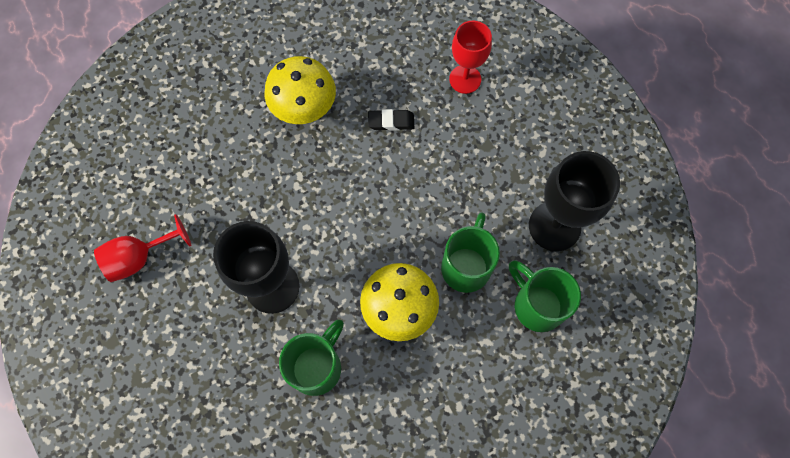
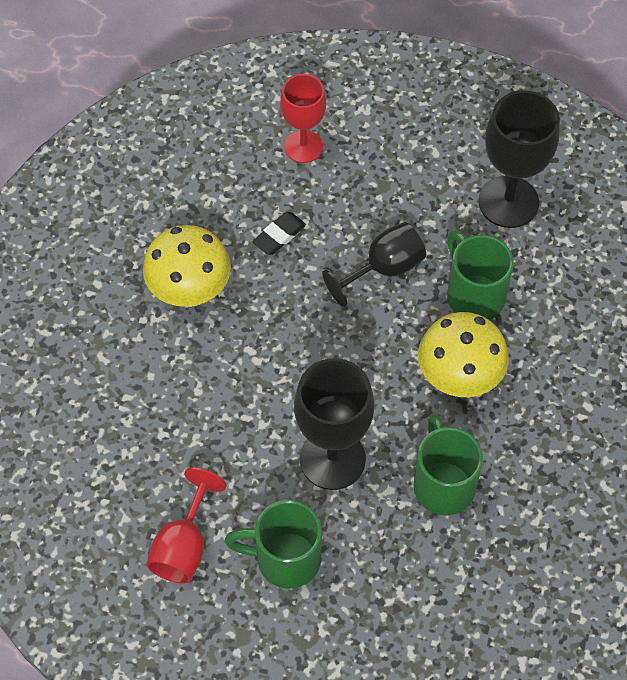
camera: 45 degrees left, 10 degrees down
(429, 198) = (383, 269): none -> black goblet
(536, 305) = (561, 275): green mug -> green mug (285, 559)

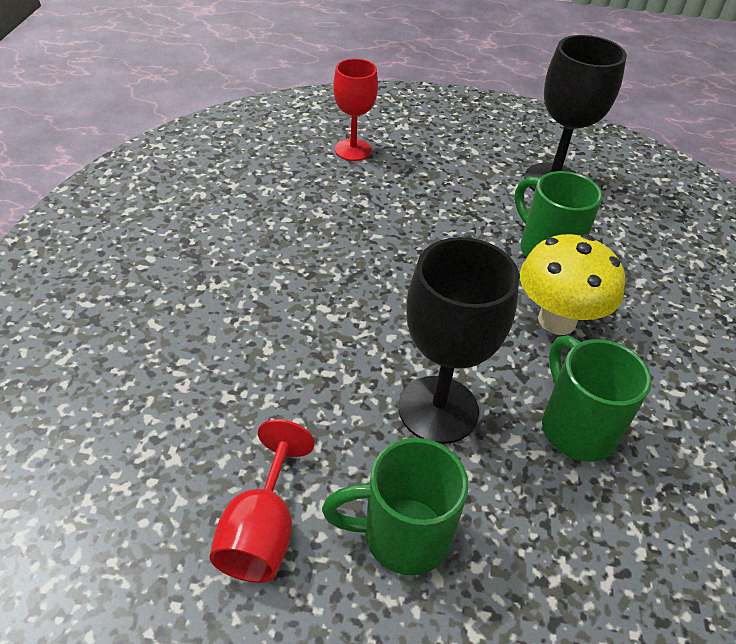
camera: 10 degrees left, 15 degrees down
(190, 292) = (252, 260): yellow mushroom -> none
(279, 236) = (340, 212): black eraser -> none
(383, 269) = (450, 233): black goblet -> none

